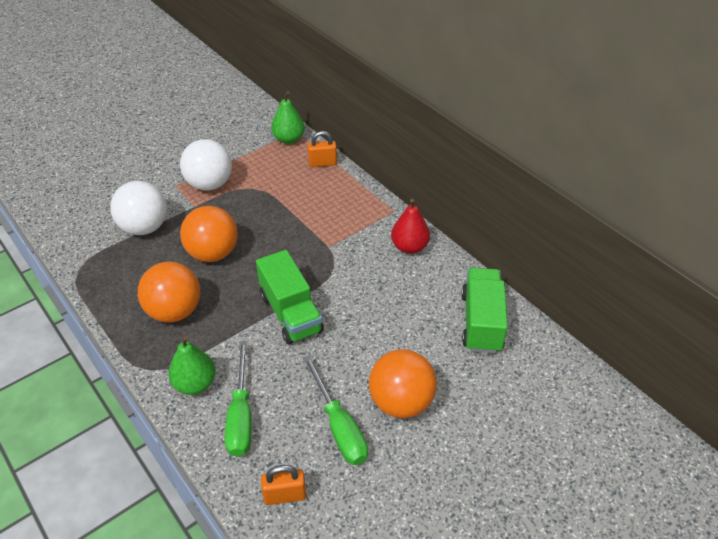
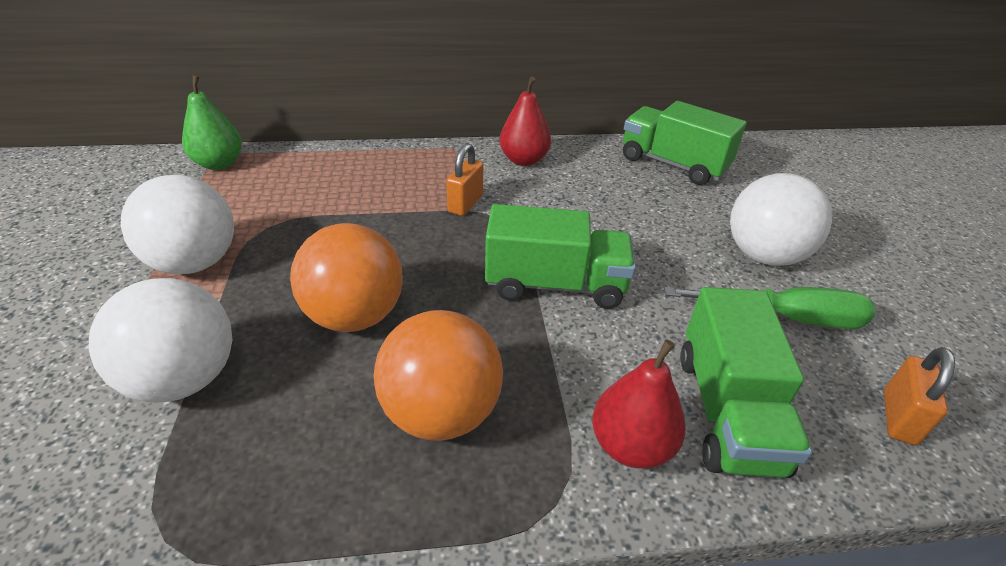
camera: 60 degrees left, 5 degrees down
(195, 384) = (631, 445): green pear -> red pear
(241, 415) = (727, 411): green screwdriver -> green truck
(322, 163) = (306, 158): orange padlock -> orange padlock (465, 204)
(401, 402) = (764, 255): orange ball -> white ball

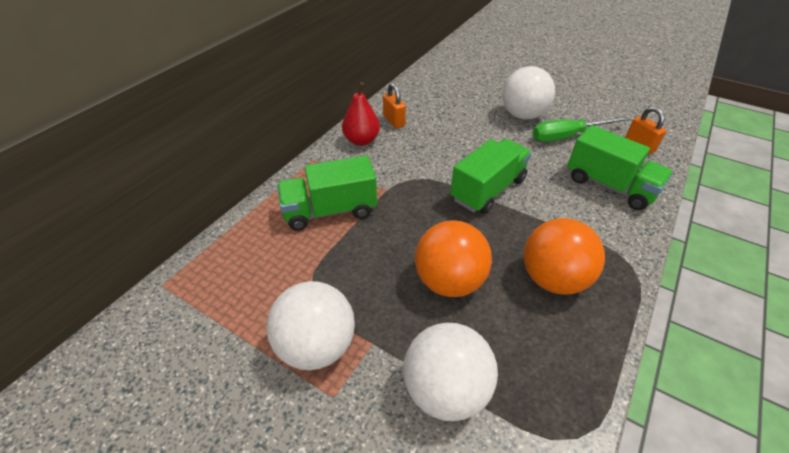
camera: 50 degrees left, 5 degrees up
(219, 164) = (184, 287): green pear -> none
(465, 204) = (382, 185): orange padlock -> orange padlock (394, 121)
(631, 445) = (612, 225): red pear -> none
(673, 164) = (425, 95): green truck -> green truck (330, 211)
(785, 318) = (567, 136): green screwdriver -> green screwdriver turned 150 degrees counterclockwise

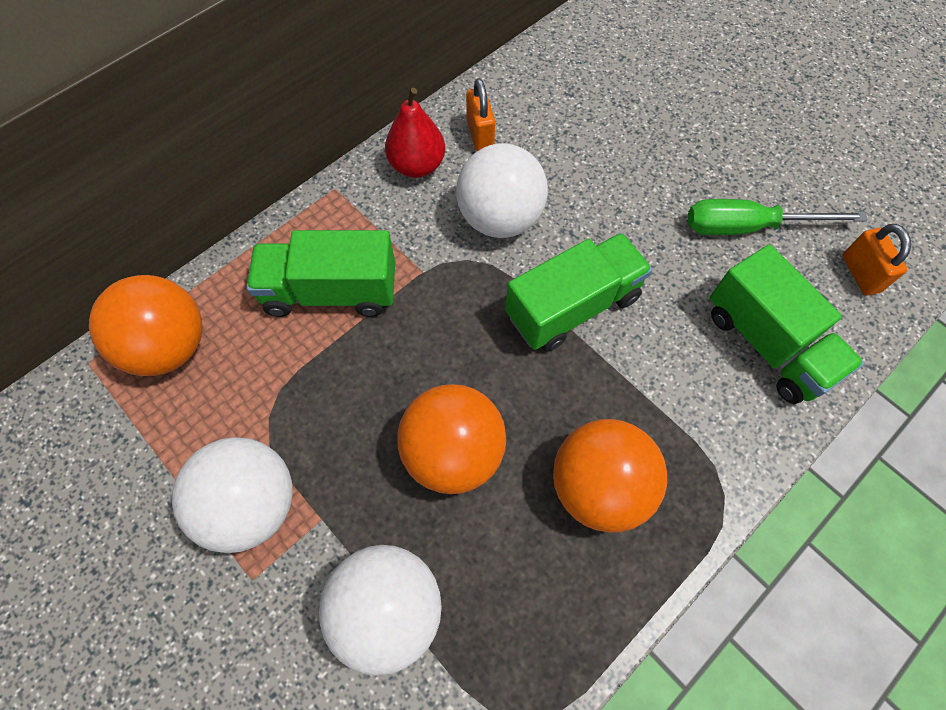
camera: 15 degrees right, 20 degrees up
(224, 263) = (169, 346): none -> orange ball
(522, 115) = (694, 165): white ball -> white ball (500, 218)

